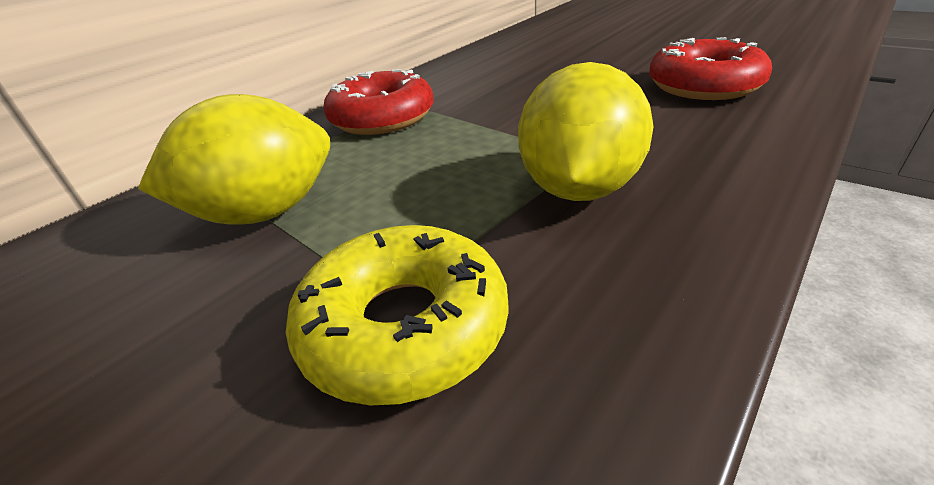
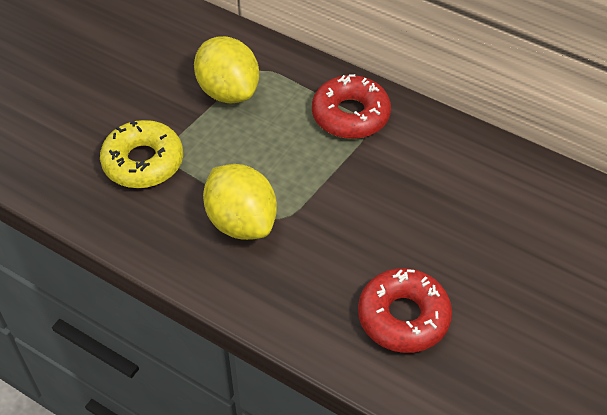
camera: 80 degrees right, 15 degrees up
(578, 188) = (241, 222): yellow lemon -> yellow lemon turned 45 degrees clockwise

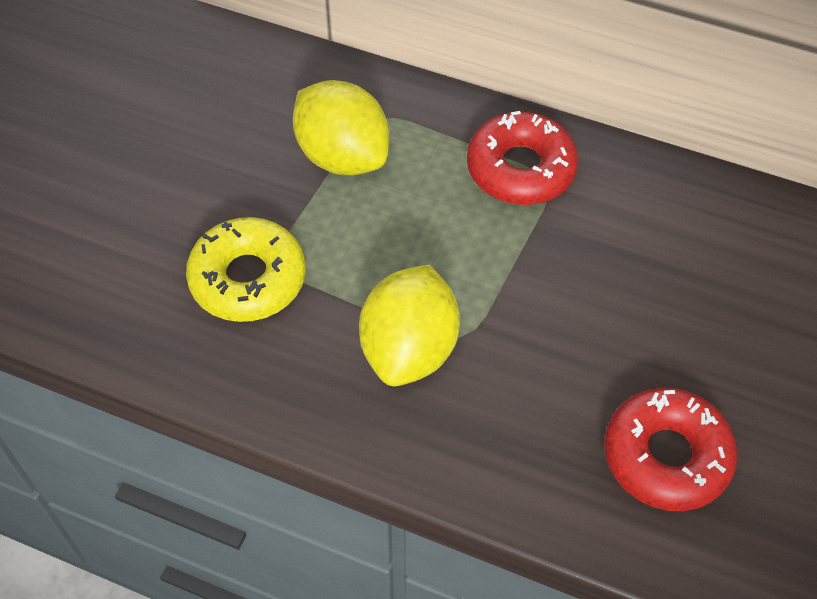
camera: 10 degrees left, 5 degrees up
(241, 222) = (409, 349): yellow lemon -> yellow lemon turned 60 degrees clockwise

